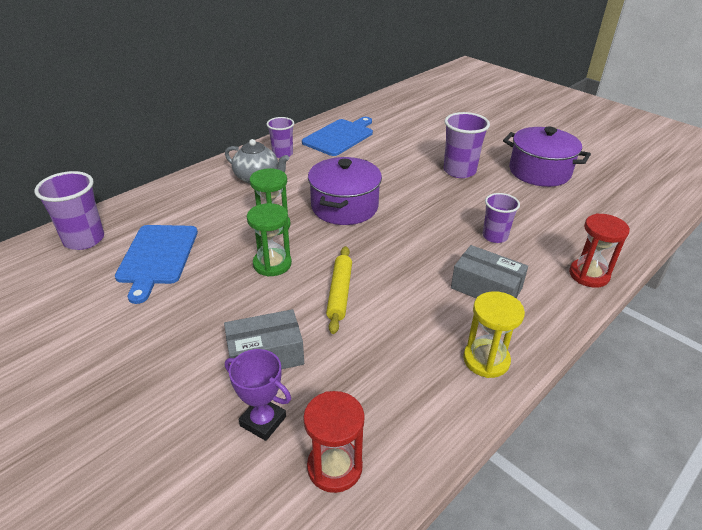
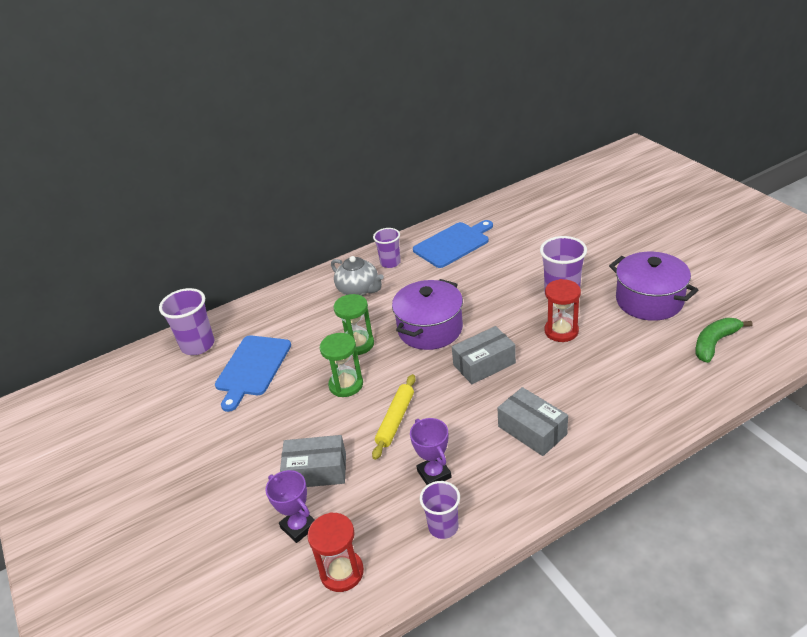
camera: 20 degrees right, 0 degrees up
(402, 342) = (434, 474): none -> purple trophy
(412, 233) = (484, 364): none -> grey box
(486, 360) = (501, 501): yellow hourglass -> none
(495, 236) = (565, 375): purple cup -> purple cup (443, 527)
(589, 275) = (642, 427): red hourglass -> red hourglass (561, 331)
(612, 201) = (714, 343): none -> green banana

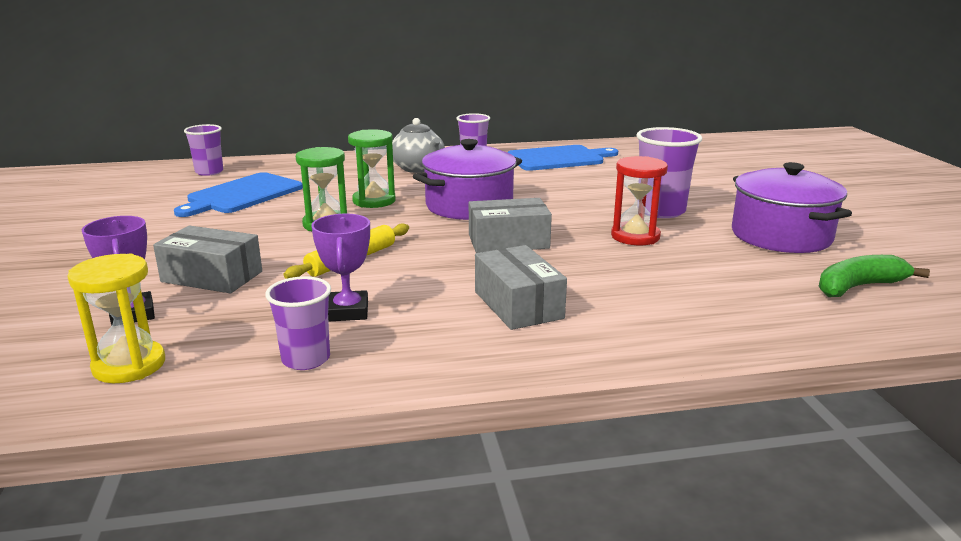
camera: 15 degrees right, 15 degrees down
(198, 345) = (209, 172): purple cup -> purple cup, size x0.66
(342, 572) = (129, 365): red hourglass -> yellow hourglass

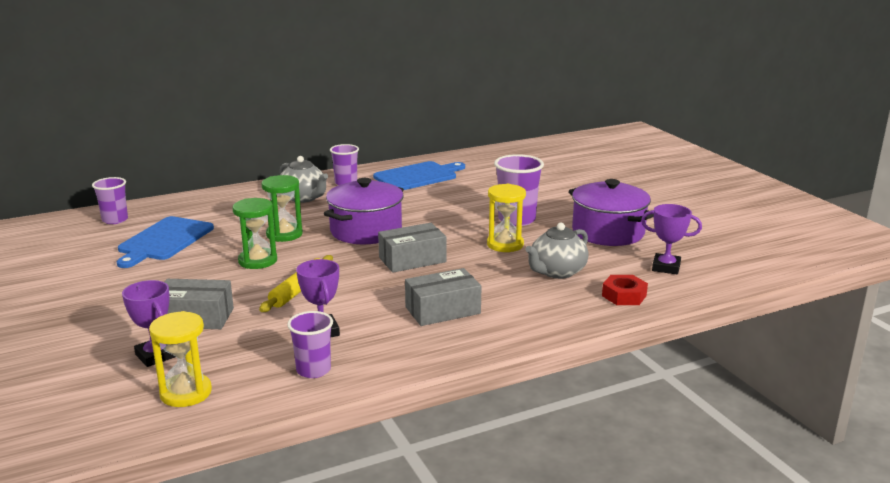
camera: 15 degrees left, 0 degrees up
(518, 305) = (442, 310): grey box -> grey box turned 75 degrees counterclockwise
(635, 236) = (505, 244): red hourglass -> yellow hourglass
(695, 275) = (557, 272): none -> grey teapot
(786, 317) = (624, 295): none -> red nut
(858, 287) = (666, 267): green banana -> purple trophy

